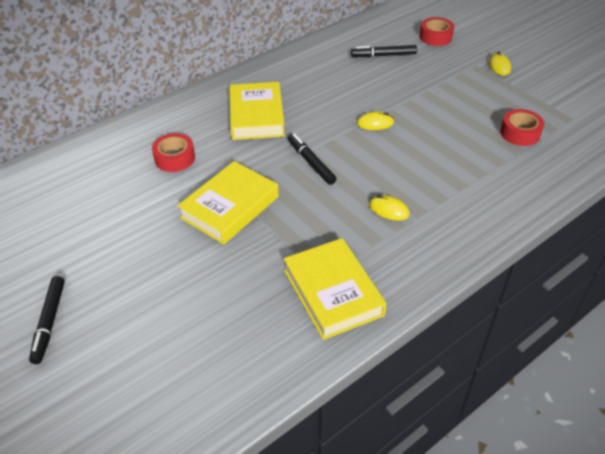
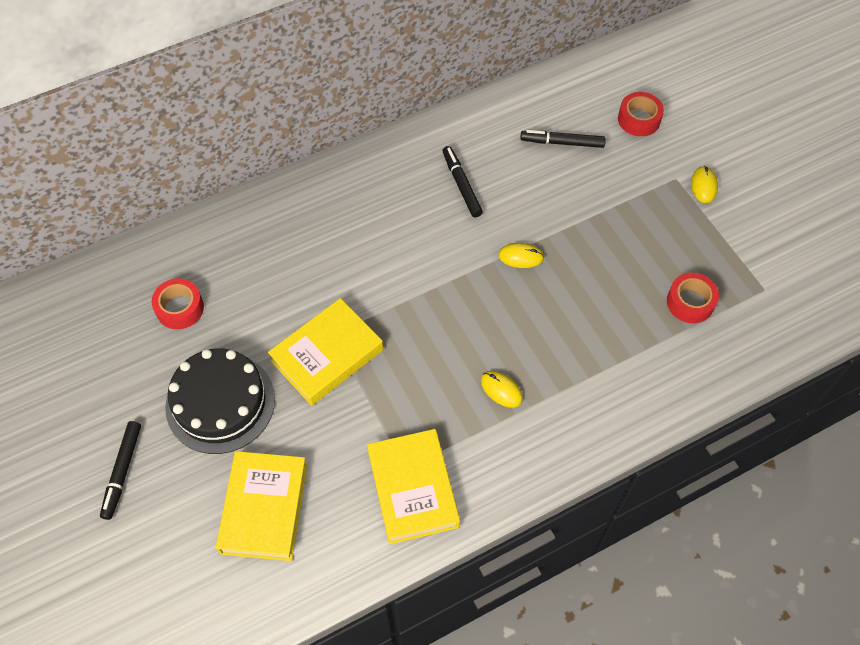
camera: 10 degrees right, 15 degrees up
(138, 254) = (220, 403): none -> black cake
(175, 158) = (277, 272): red tape -> red tape (180, 308)
(256, 116) = (382, 222): yellow book -> yellow book (264, 508)
(311, 162) = (430, 305): black marker -> black marker (461, 185)

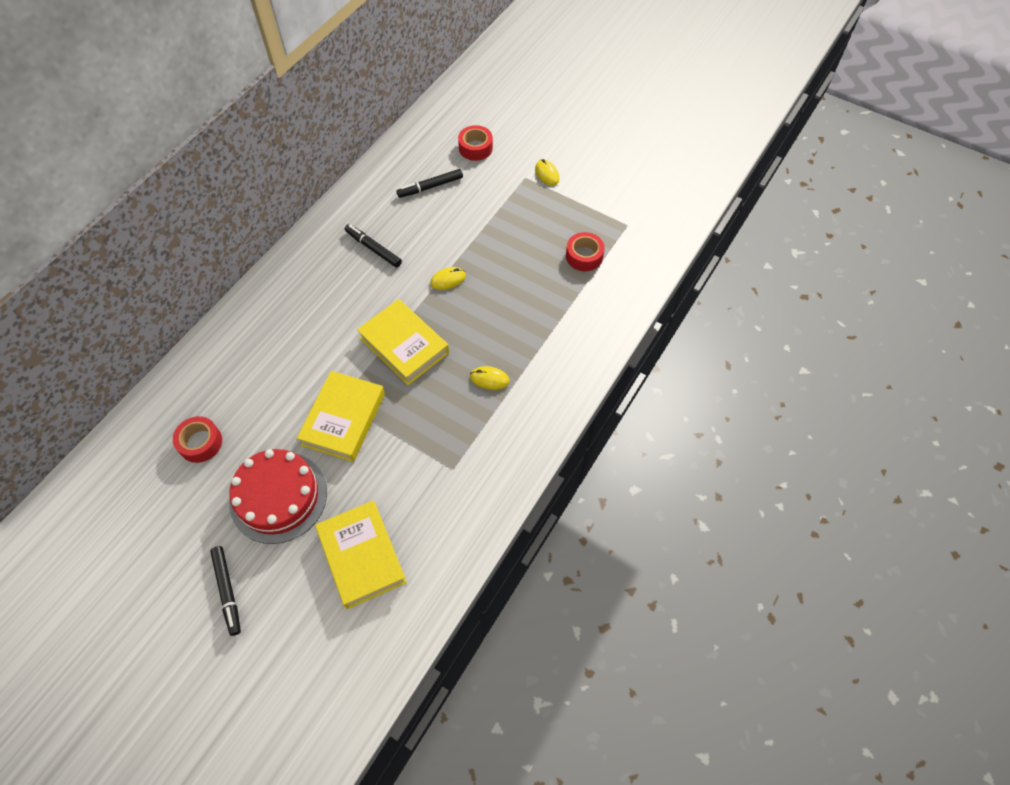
camera: 30 degrees left, 0 degrees up
(220, 403) = (278, 497): black cake -> red cake
(413, 489) = (467, 481): yellow book -> yellow book (404, 345)

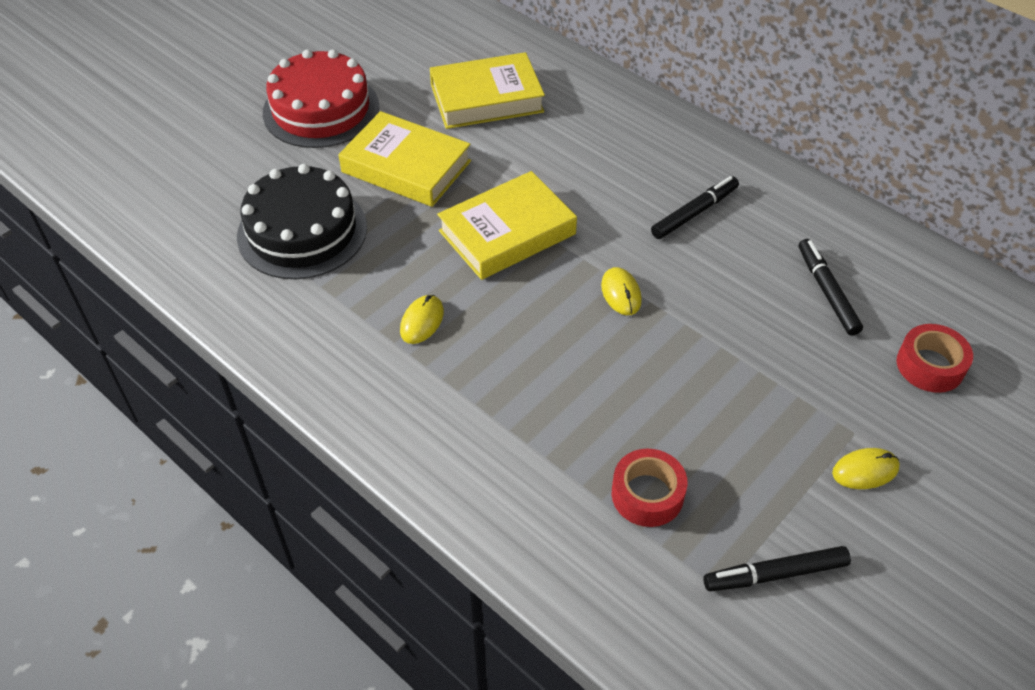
camera: 100 degrees right, 10 degrees down
(200, 443) = (415, 53): red tape -> none
(228, 591) = (227, 72): black marker -> black marker (775, 574)
(362, 556) = (214, 172): yellow book -> yellow book (486, 98)
(419, 471) = (302, 231): none -> black cake

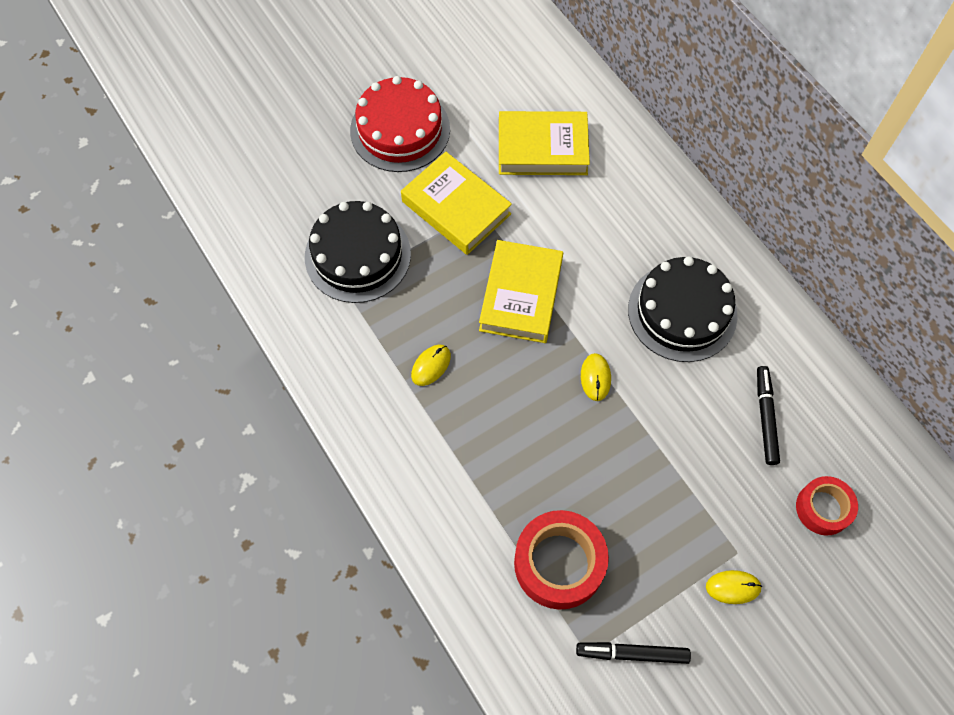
camera: 15 degrees right, 15 degrees up
(507, 232) = (521, 295): yellow book -> yellow book turned 60 degrees counterclockwise
(647, 494) = (559, 563): red tape -> red tape, size x1.62
(694, 213) = (682, 312): black marker -> black cake

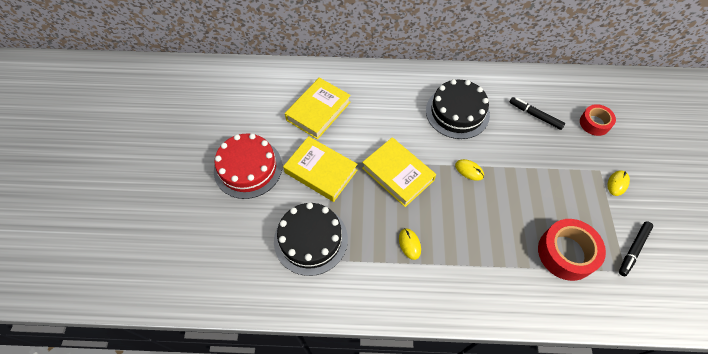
camera: 55 degrees left, 5 degrees down
(456, 208) = (321, 171): yellow book -> yellow book turned 45 degrees clockwise

